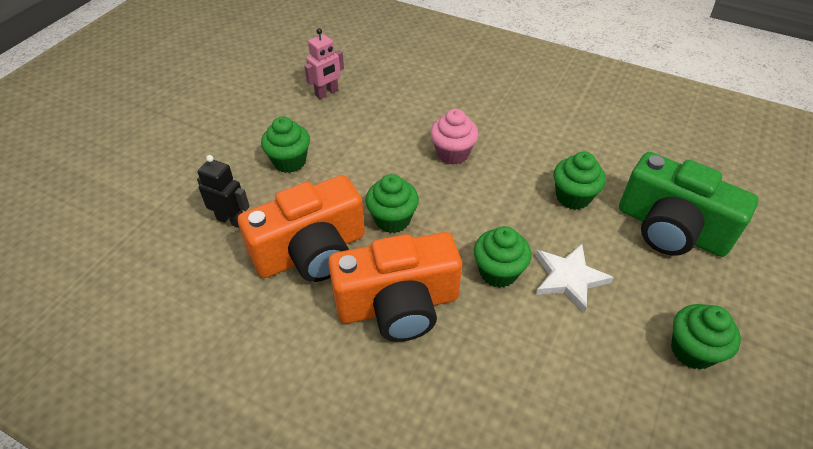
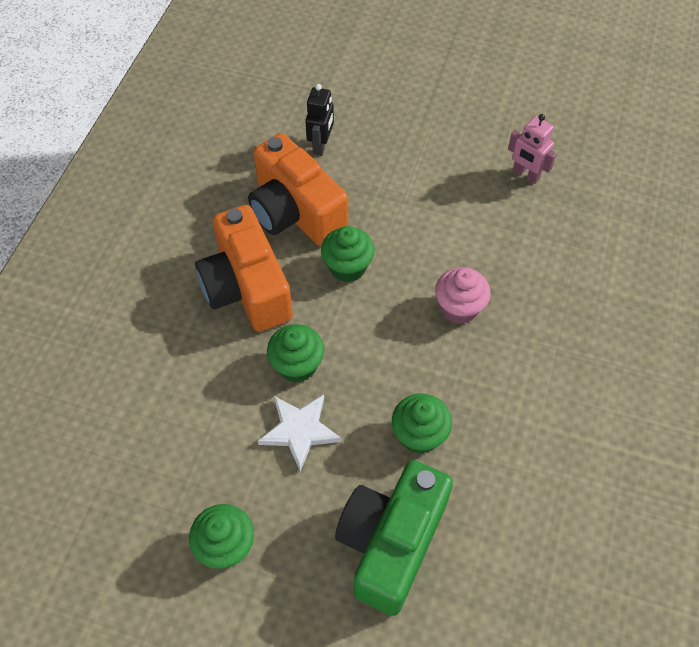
camera: 80 degrees right, 10 degrees up
(289, 161) = (407, 168): green cupcake -> none

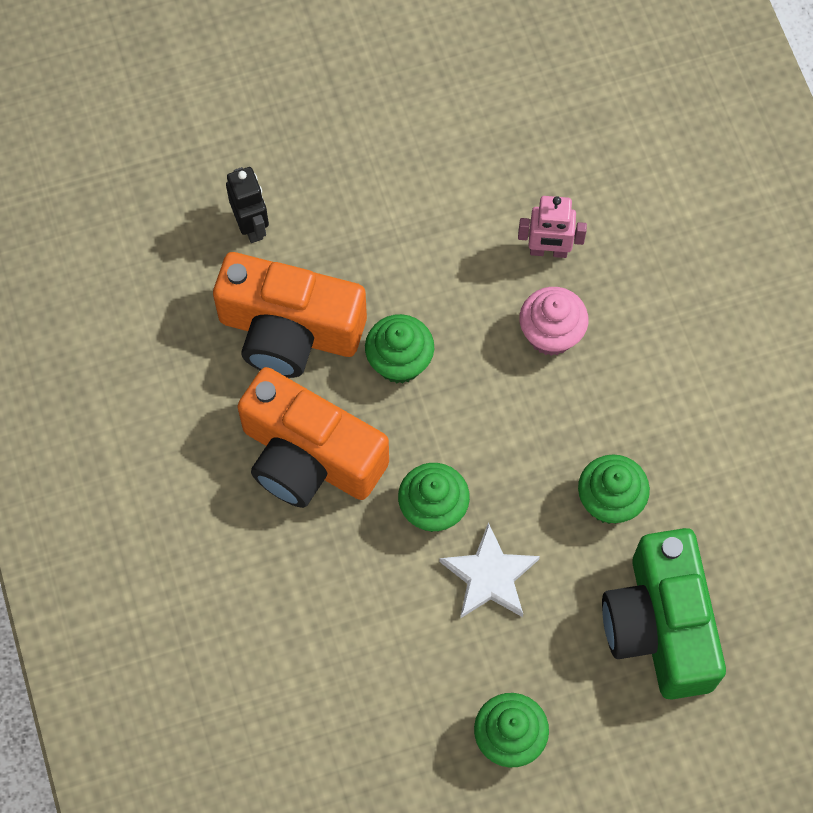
camera: 35 degrees left, 10 degrees up
(525, 175) = (509, 122): pink robot -> pink robot (548, 251)

